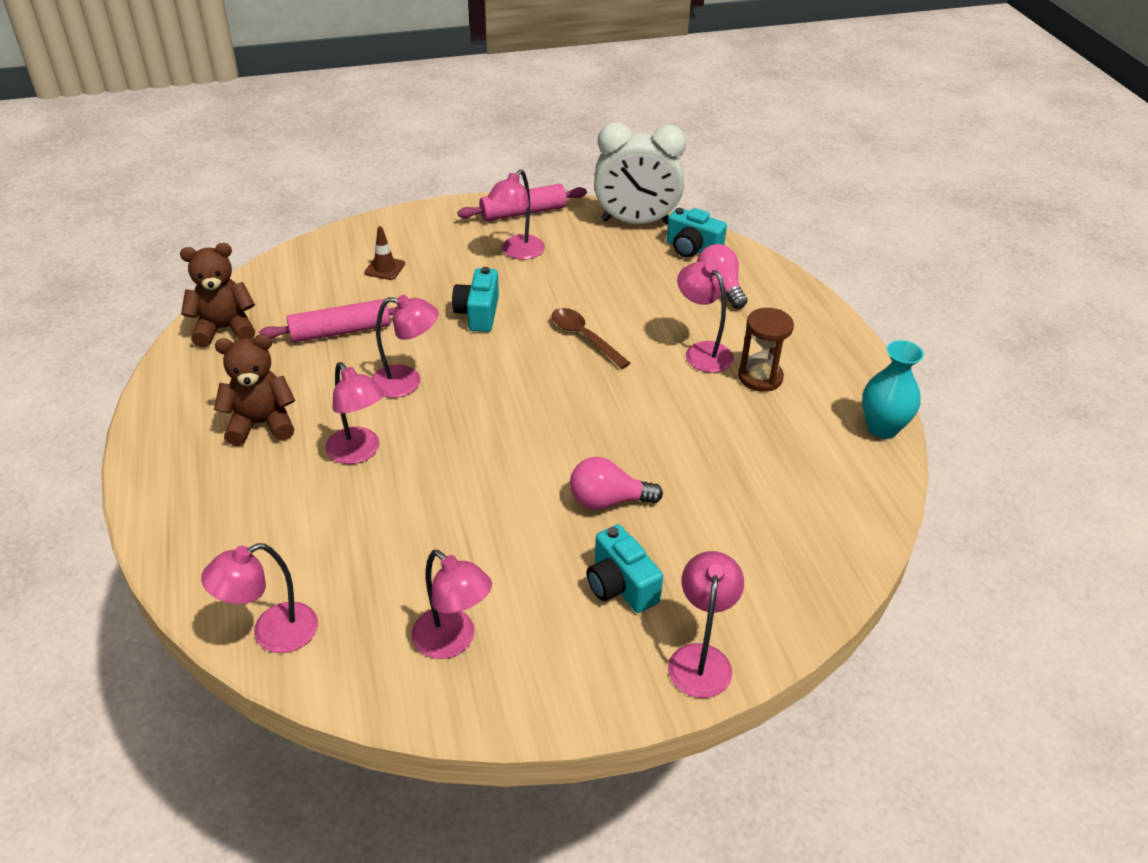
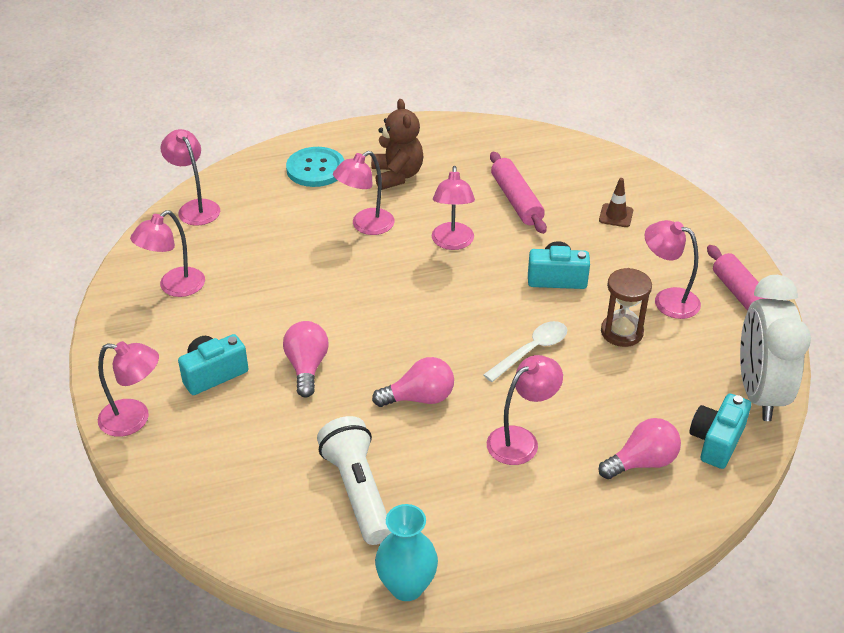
camera: 90 degrees right, 0 degrees up
(219, 502) = (315, 169): none -> turquoise button
(224, 329) = (510, 142): brown teddy bear -> none
(584, 337) = (531, 350): brown spoon -> white spoon
(652, 414) = (419, 398): none -> pink light bulb
(760, 377) = (483, 486): brown hourglass -> brown hourglass (621, 332)
(780, 459) = (357, 491): none -> white flashlight

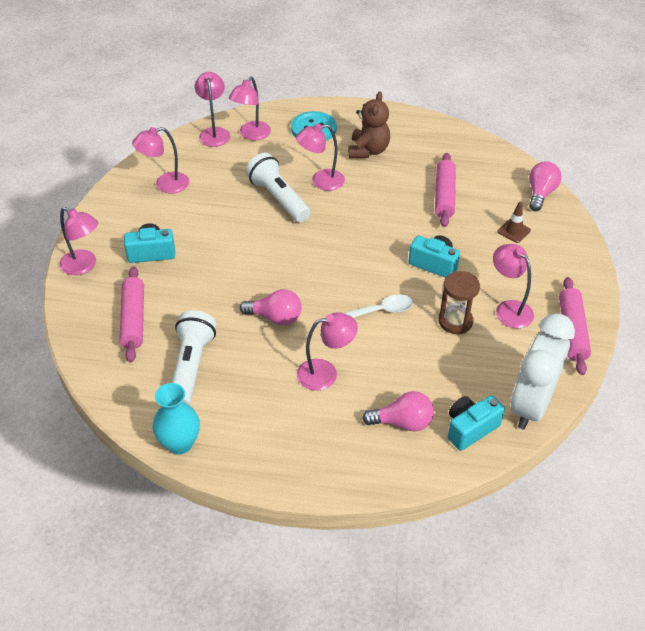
camera: 25 degrees right, 5 degrees up
(246, 461) = (133, 319): none -> pink rolling pin
(307, 367) = (214, 269): pink light bulb -> pink light bulb (540, 194)
(328, 260) = (278, 198): none -> white flashlight
(452, 243) = (374, 213): pink lamp -> pink lamp (251, 135)

